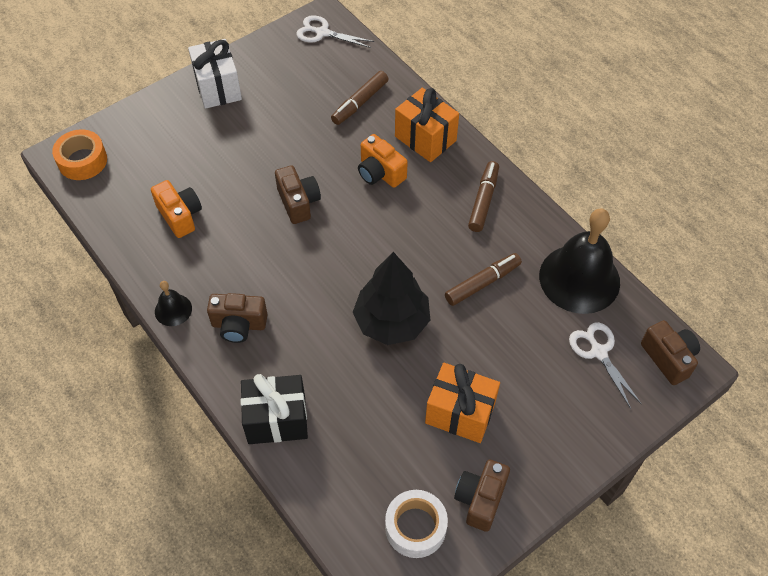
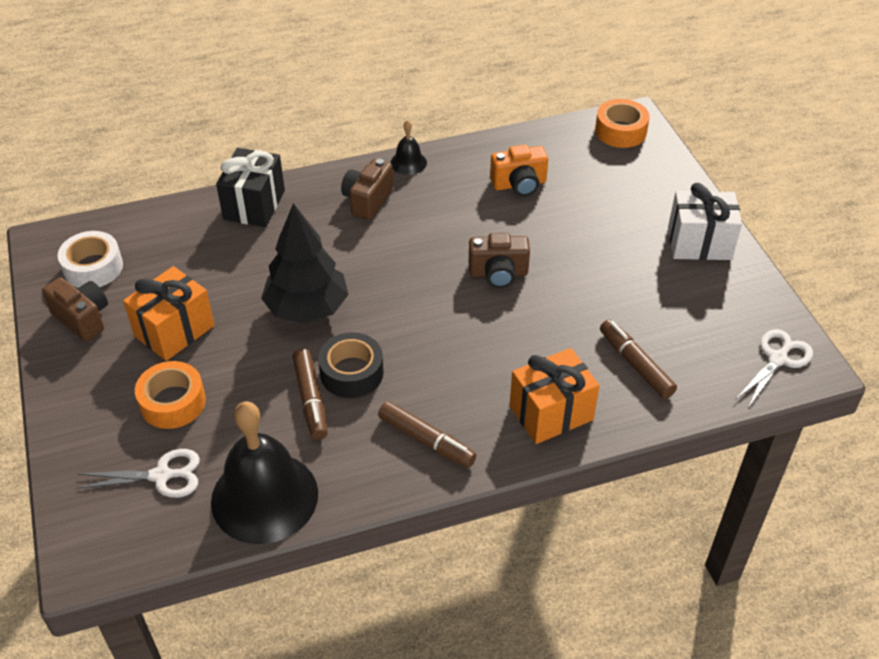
camera: 110 degrees right, 10 degrees down
(380, 173) = (512, 353): orange camera -> none
(445, 266) = (352, 373): none -> black tape
(532, 377) = (173, 402): none -> orange tape
(668, 358) = (109, 544): brown camera -> none

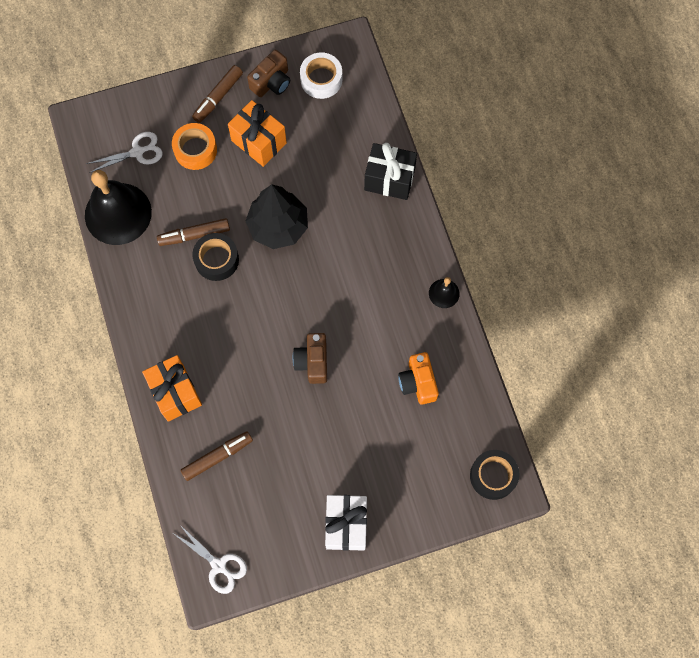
camera: 90 degrees right, 25 degrees up
(161, 476) = (137, 152): white scissors -> white scissors turned 105 degrees counterclockwise
(367, 200) = (396, 263): brown camera -> none
(426, 440) = (156, 310): brown marker -> brown marker (218, 97)
(620, 131) = (493, 476): orange tape -> black tape

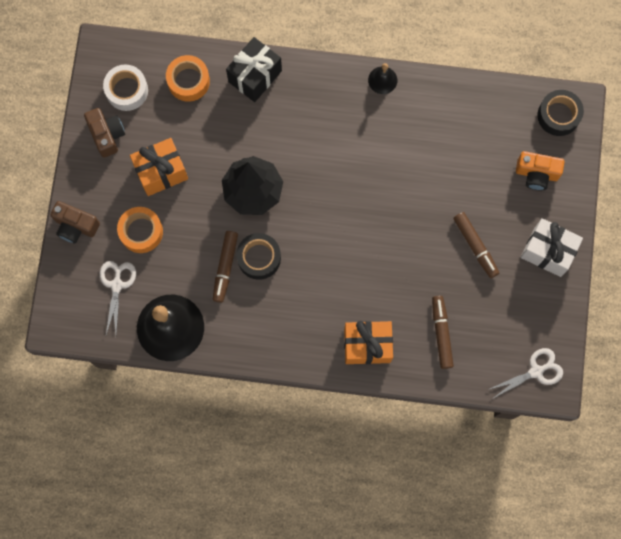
camera: 65 degrees left, 5 degrees up
(218, 97) = (97, 189): brown marker -> brown marker (475, 246)
(312, 362) = (393, 216): brown camera -> brown camera (76, 226)
(356, 126) = (188, 81): none -> orange tape
(418, 383) = (452, 138): orange camera -> orange camera (536, 174)

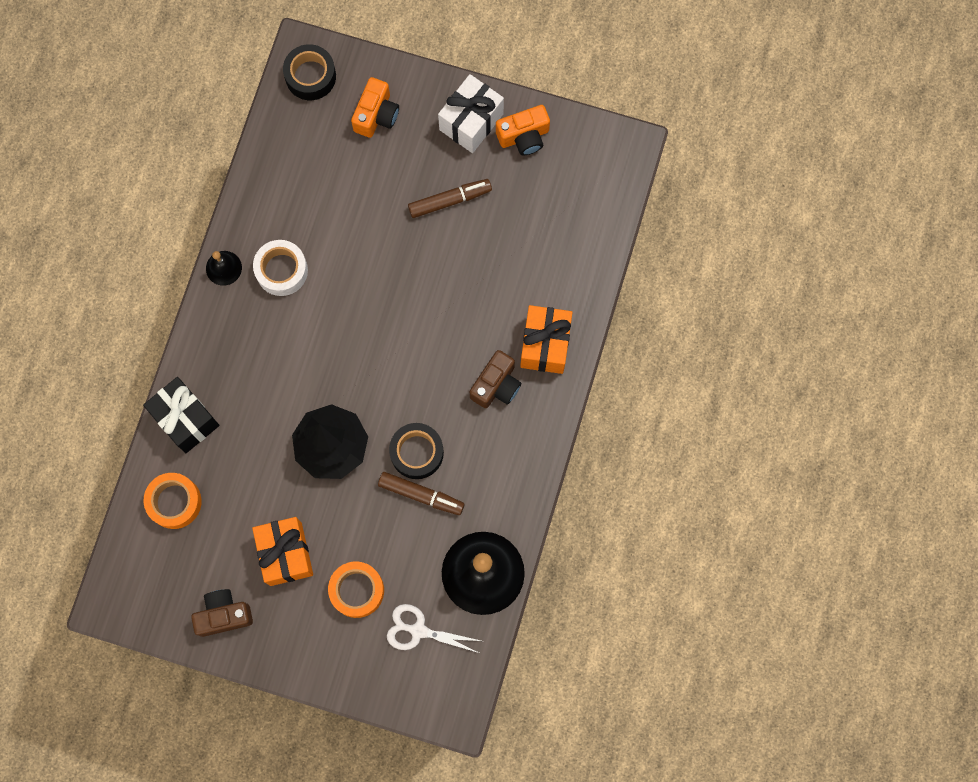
camera: 80 degrees left, 0 degrees up
(76, 226) = (334, 671): brown camera -> brown camera (496, 385)
(127, 90) = (170, 581): white tape -> white tape (281, 270)
(441, 333) = (545, 258): brown marker -> none
(536, 371) = (607, 162): white scissors -> none
(544, 297) = (524, 136): none -> orange camera

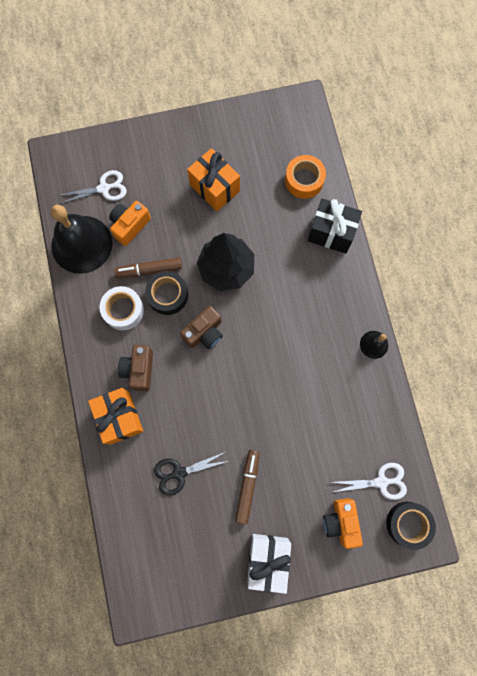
camera: 150 degrees right, 0 degrees up
(223, 615) = (230, 134): brown camera -> brown camera (204, 333)
(281, 270) = (333, 365): white tape -> white tape (123, 310)
(310, 128) = (381, 482): none -> white scissors
(357, 590) = (156, 191): orange tape -> none
(450, 200) = (247, 486): brown marker -> brown marker turned 150 degrees clockwise
(513, 253) = (179, 473): none -> black scissors
(524, 136) = (221, 571): orange camera -> orange camera (130, 226)

